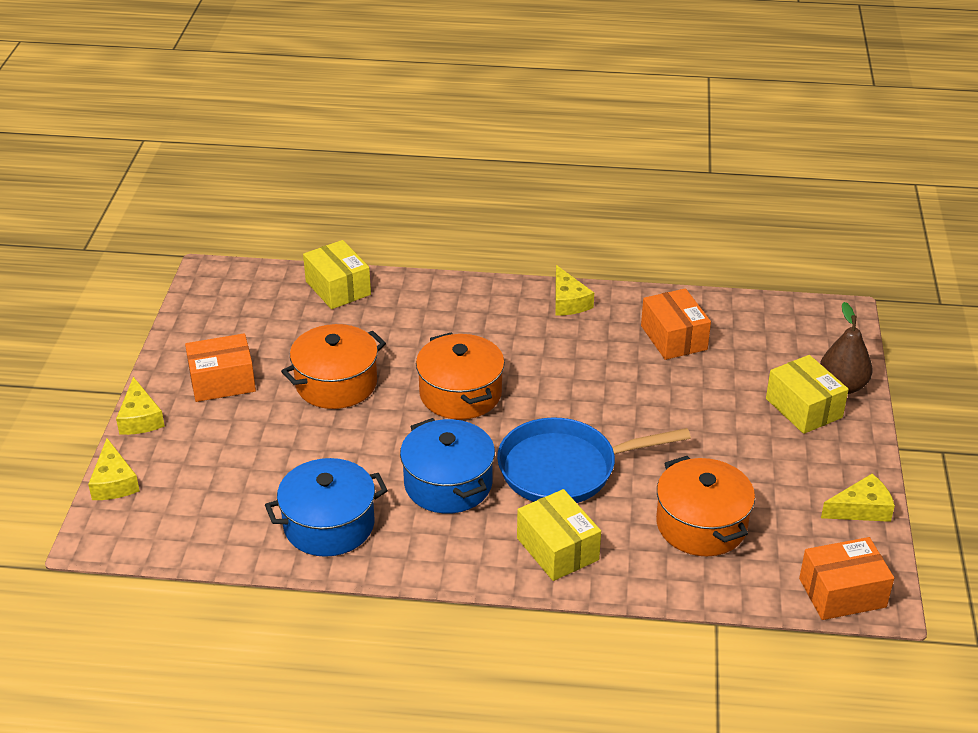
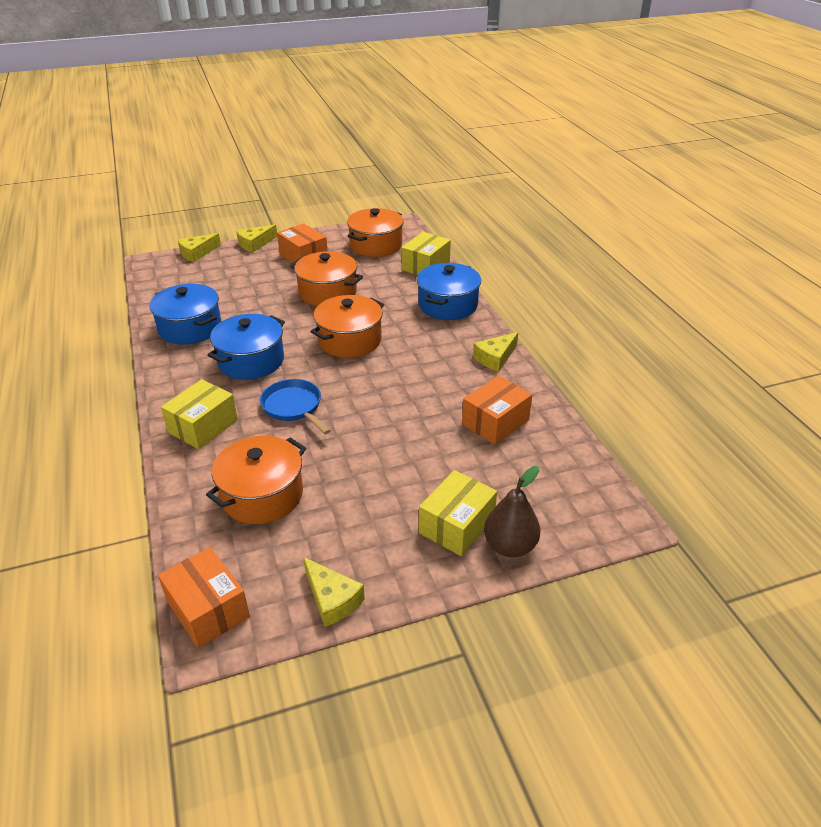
camera: 65 degrees right, 0 degrees up
(248, 311) = (376, 245): none -> orange pot
(441, 299) = (448, 305): none -> blue pot
(565, 469) = (294, 407): blue pan -> blue pan, size x0.63

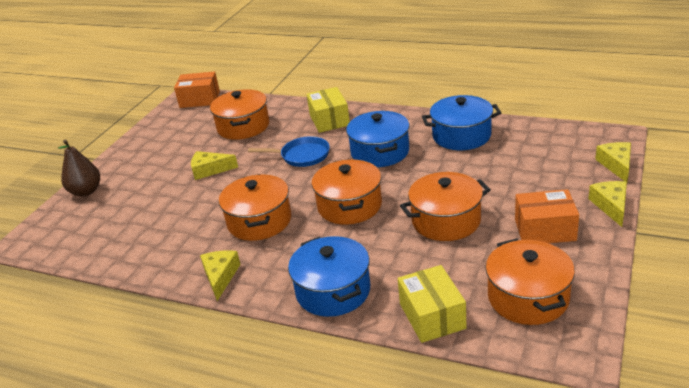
camera: 135 degrees right, 5 degrees down
(332, 599) = (152, 129): yellow cheese -> yellow cheese (209, 170)
(416, 376) = (259, 221): none -> orange pot
(457, 525) = (125, 180): yellow box -> none
(495, 422) = (162, 235): orange box -> none

